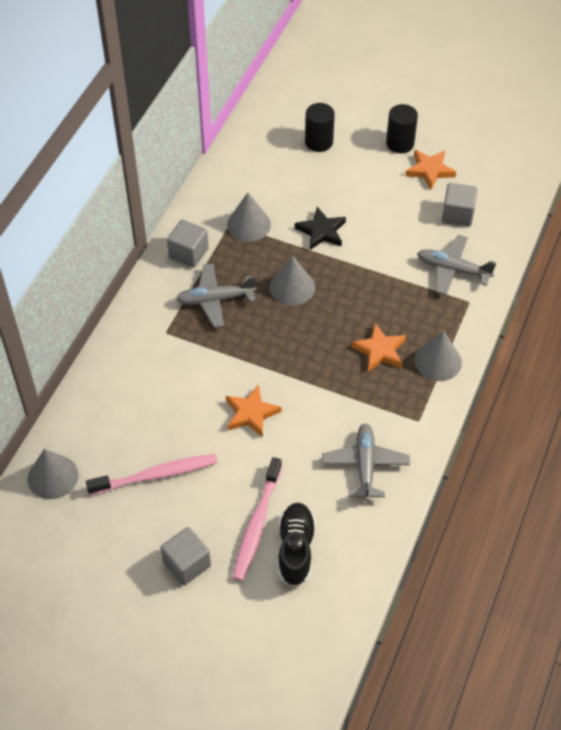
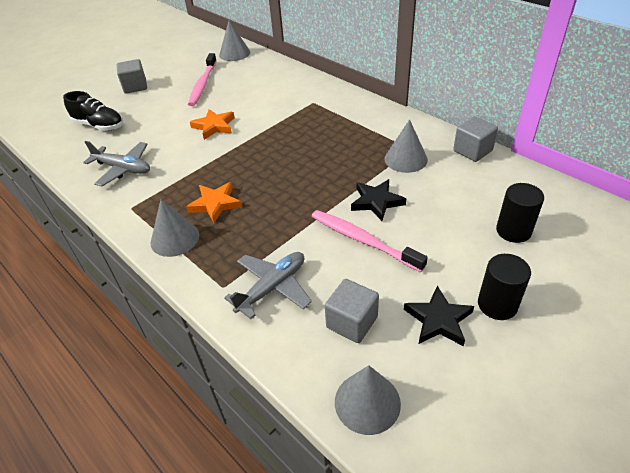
camera: 115 degrees right, 10 degrees down
(188, 253) = (386, 123): grey cube -> grey cube (472, 151)
(215, 300) = (329, 128): grey plane -> none
(256, 525) = (131, 114): pink toothbrush -> pink toothbrush (363, 240)
(292, 287) = (318, 169): grey cone -> grey cone (367, 402)
(429, 170) = (438, 320): orange star -> black star

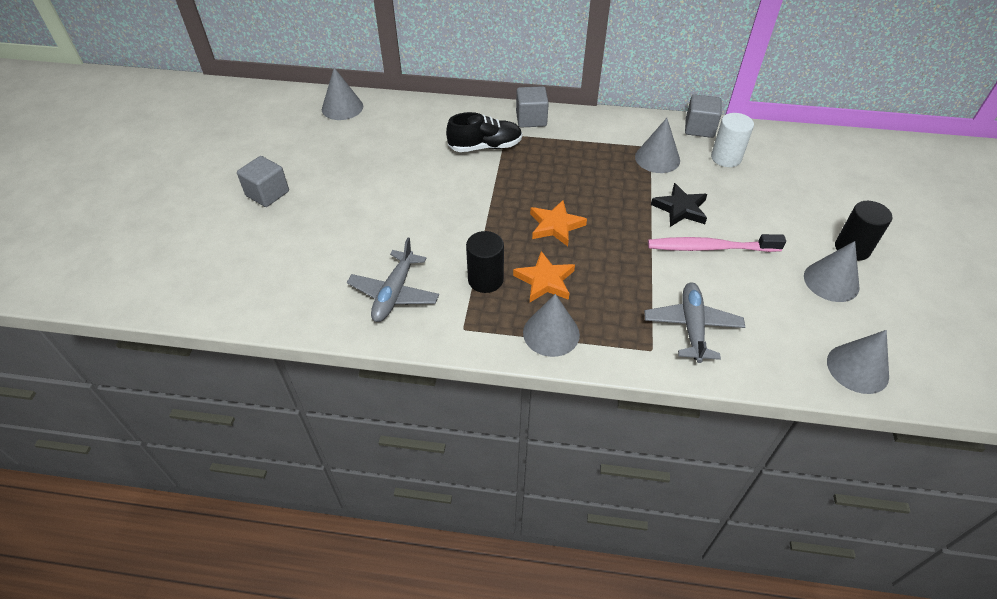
camera: 40 degrees left, 5 degrees up
(99, 125) = (288, 259): black shoe -> black shoe (485, 147)
(123, 169) = (394, 293): grey plane -> grey plane turned 120 degrees clockwise
(203, 84) = (354, 159): pink toothbrush -> none
(214, 126) = (434, 202): orange star -> orange star (555, 226)
(352, 322) = (780, 318): grey cube -> grey cube (531, 119)
(438, 320) = (831, 281): black star -> grey cone
(467, 181) = (726, 158): none -> white cylinder
(513, 231) = (801, 185): black cylinder -> black cylinder (485, 280)

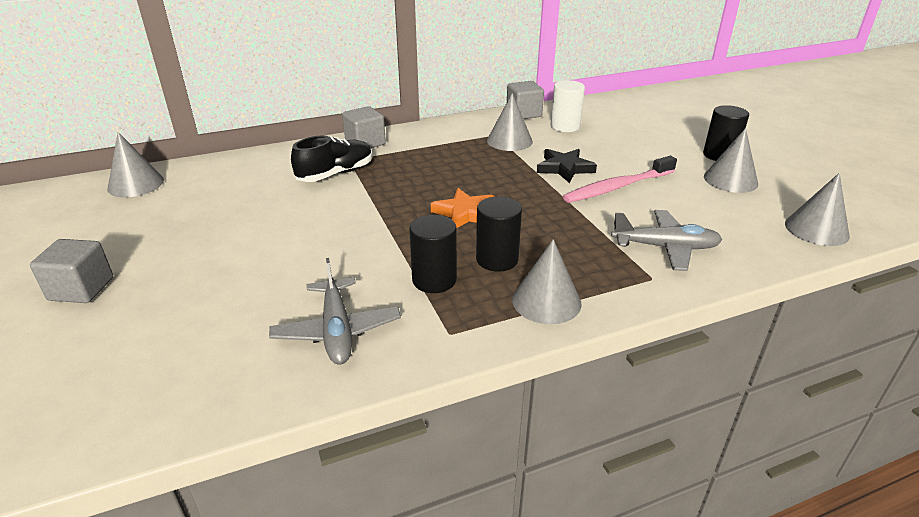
camera: 30 degrees left, 15 degrees down
(545, 280) = (497, 259): orange star -> black cylinder
(692, 326) = (665, 247): grey plane -> grey plane turned 120 degrees clockwise

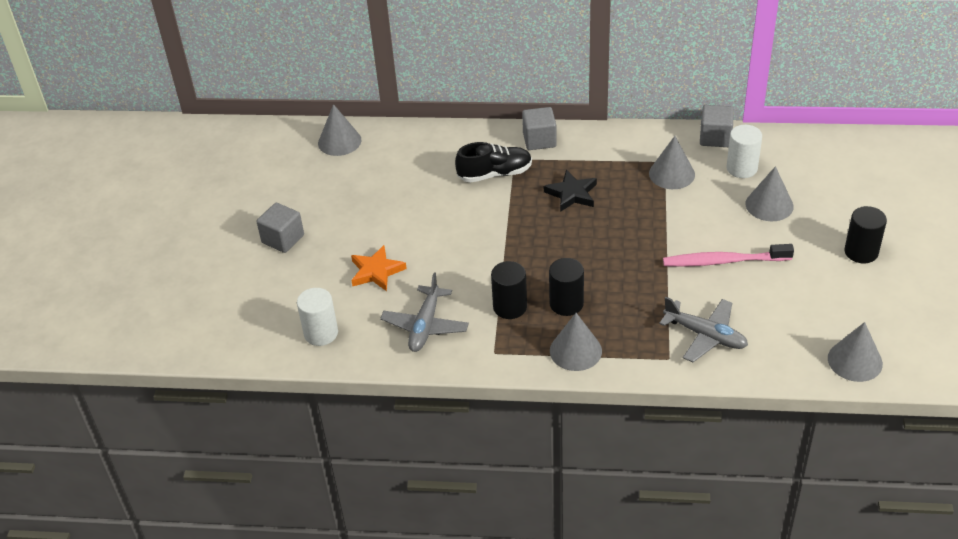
camera: 30 degrees right, 10 degrees up
(179, 386) = (321, 333): none -> white cylinder
(465, 213) = (573, 250): orange star -> orange star (376, 271)
(564, 168) = (695, 225): black star -> black star (572, 194)
(730, 180) = (838, 285): grey cone -> grey cone (769, 205)

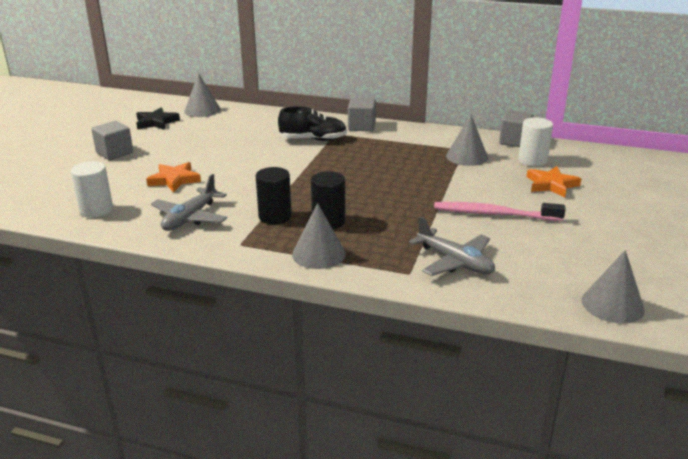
camera: 10 degrees right, 15 degrees down
(572, 194) = (372, 157): black star -> black star (156, 122)
(769, 205) = (551, 185): grey cone -> orange star
(861, 252) = (636, 226): black cylinder -> none

